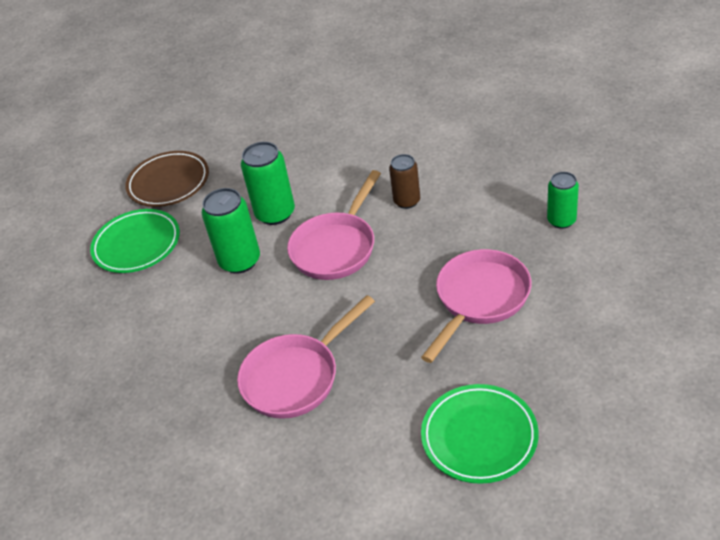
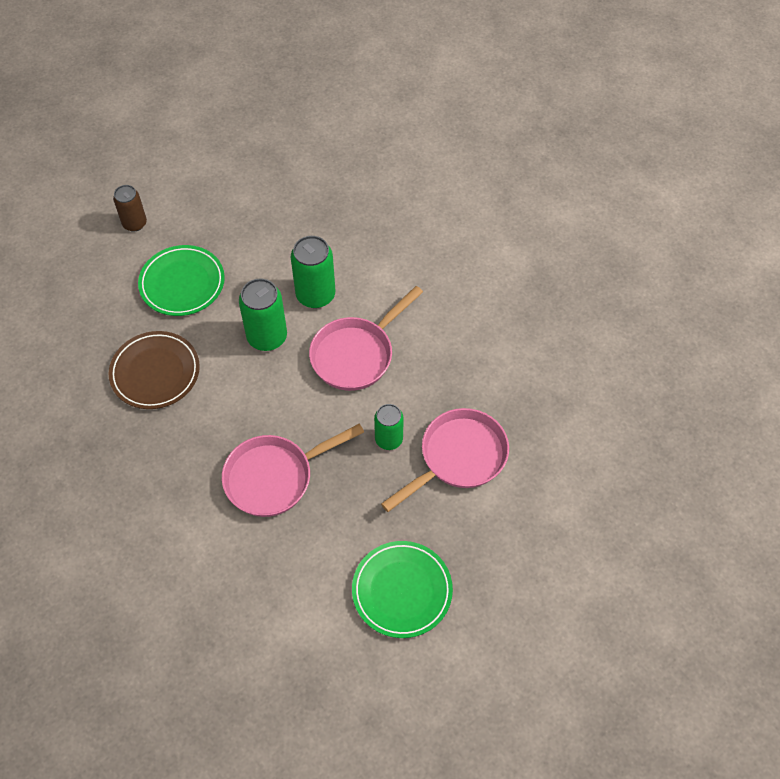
camera: 10 degrees right, 15 degrees up
(168, 182) = (231, 221): brown plate -> brown plate (155, 372)
(407, 201) = (438, 326): brown can -> brown can (134, 223)
(561, 220) = (566, 401): green can -> green can (388, 439)

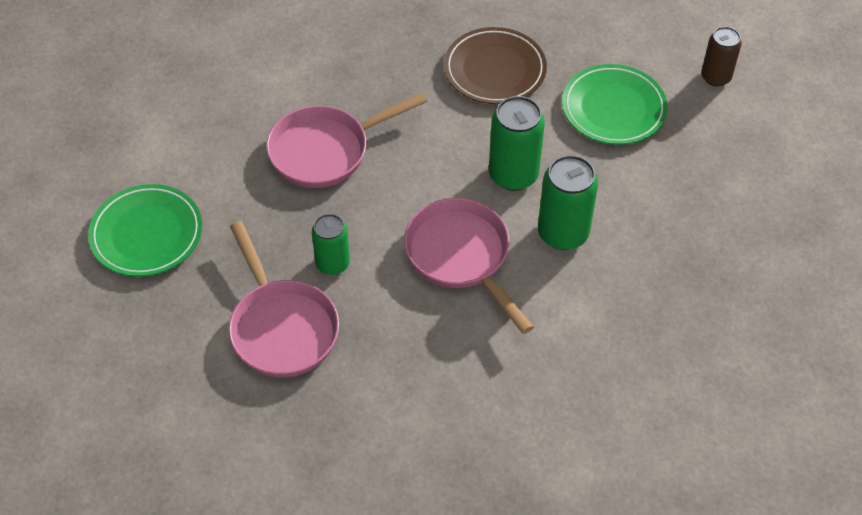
camera: 105 degrees right, 5 degrees down
(275, 477) = (326, 151): pink pan -> pink pan turned 105 degrees counterclockwise

